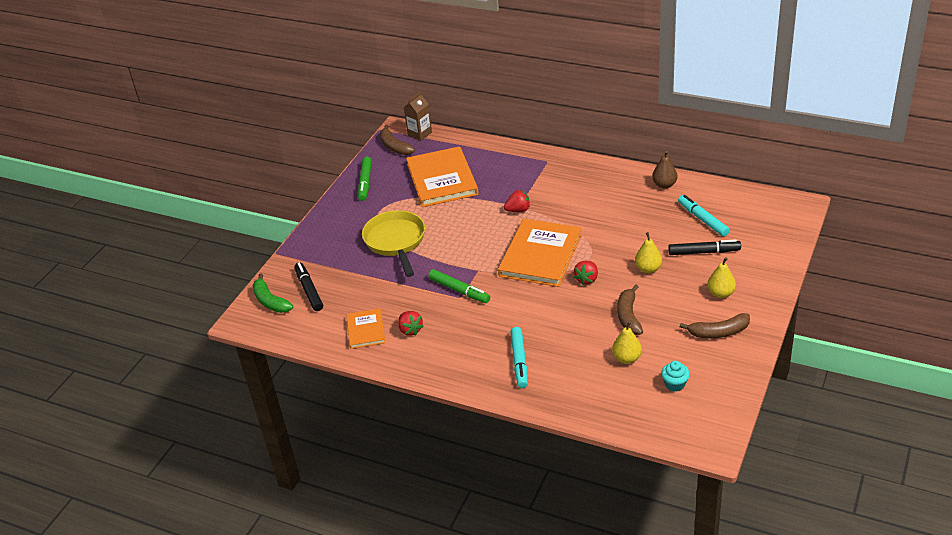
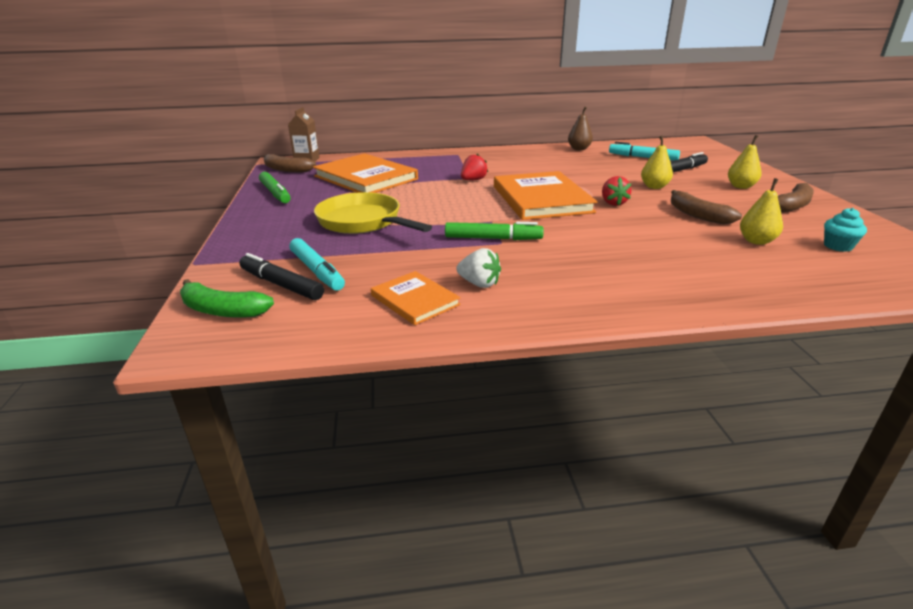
camera: 35 degrees left, 10 degrees down
(410, 330) = (479, 284): red strawberry -> white strawberry
(519, 361) = (656, 273): turquoise marker -> turquoise marker (317, 271)

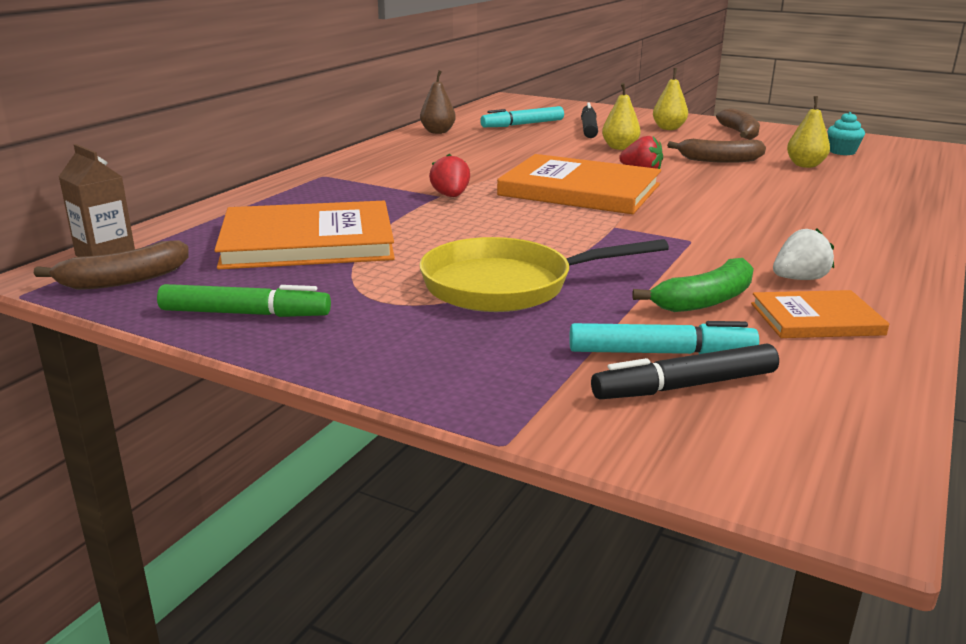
camera: 55 degrees left, 5 degrees down
(222, 310) = (741, 448): green banana -> green banana (705, 300)
(492, 238) = (672, 240): green marker -> none

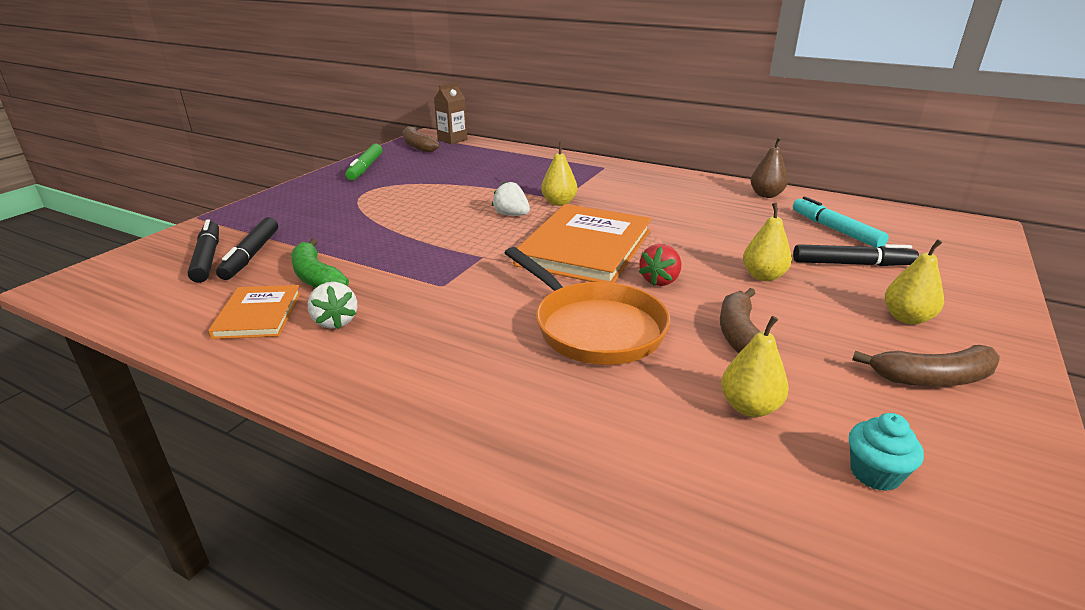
camera: 90 degrees right, 5 degrees up
(308, 242) = (464, 172): orange book -> none
(451, 196) = (559, 203): red strawberry -> yellow pear
(490, 216) = (511, 215): none -> white strawberry
(506, 286) = (373, 219): yellow pan -> none
(659, 352) = (251, 255): turquoise marker -> black marker
(736, 192) = (593, 328): none -> orange pan

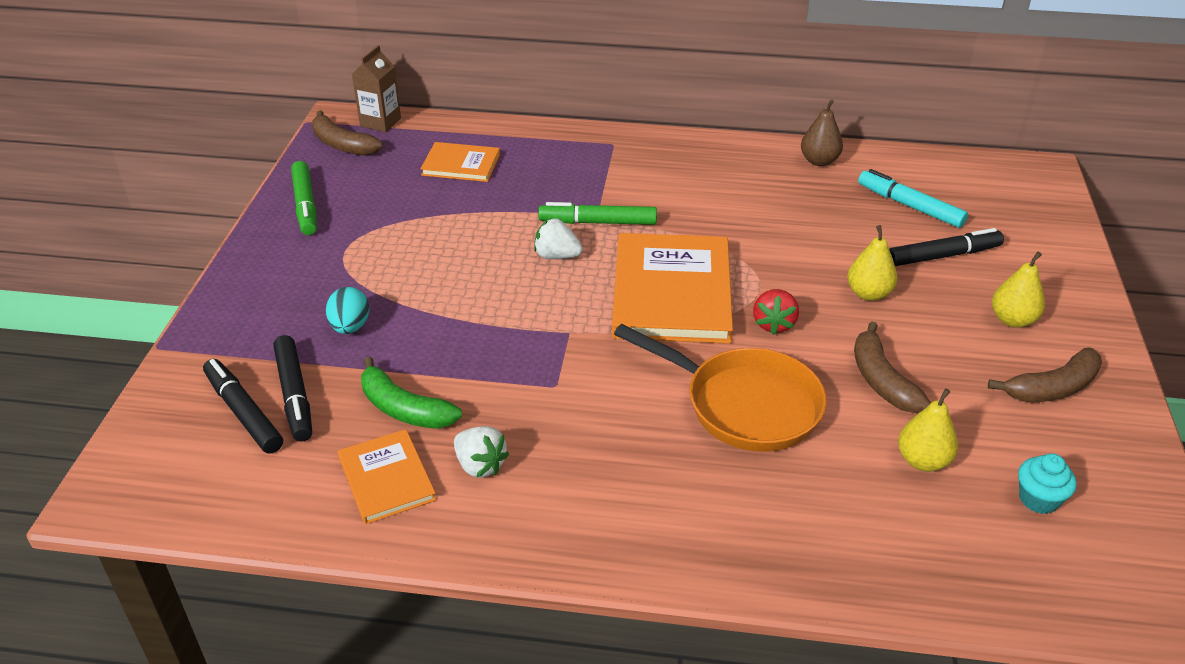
camera: 20 degrees left, 10 degrees up
(328, 227) = (350, 327): none -> turquoise egg
(486, 163) = (461, 165): none -> orange book
(559, 203) = (598, 222): yellow pear -> green marker

